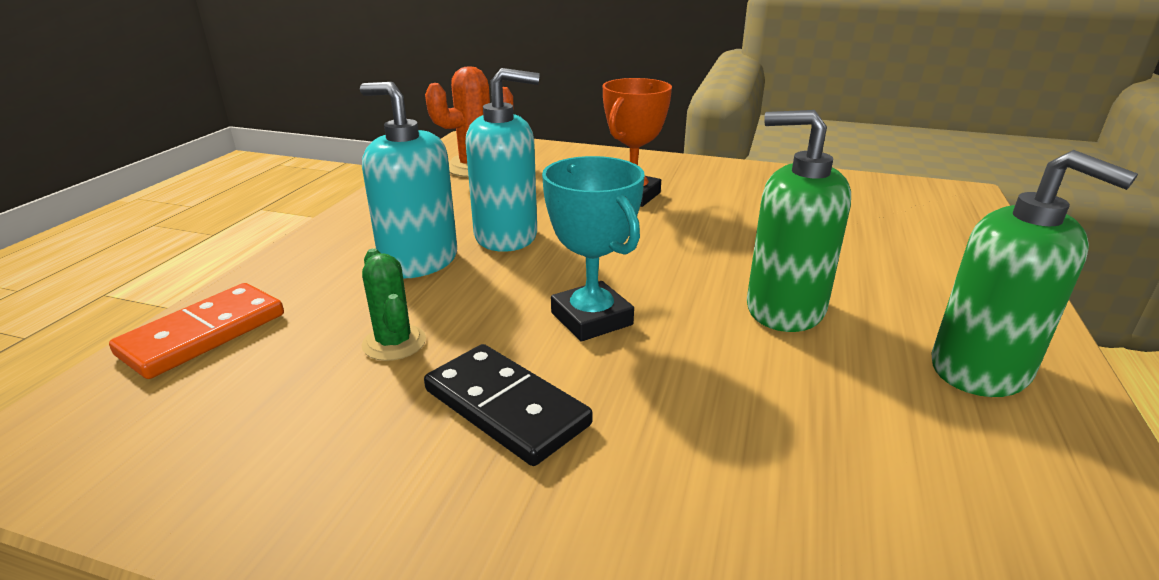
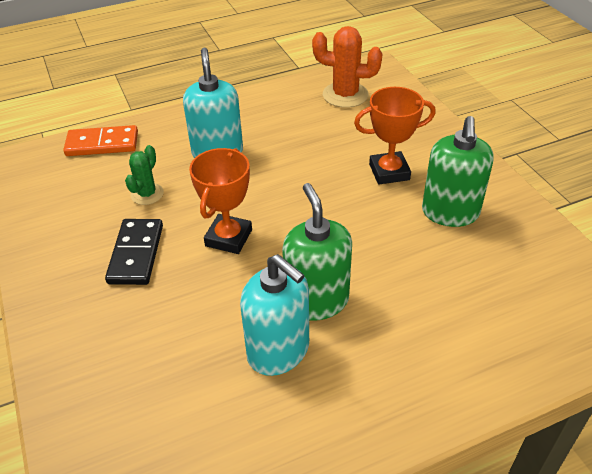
camera: 50 degrees right, 15 degrees up
(506, 236) = (276, 161): turquoise soap dispenser -> turquoise soap dispenser (278, 351)
(591, 319) = (228, 238): turquoise trophy -> orange trophy
(980, 369) = (335, 405): green soap dispenser -> green soap dispenser (450, 212)

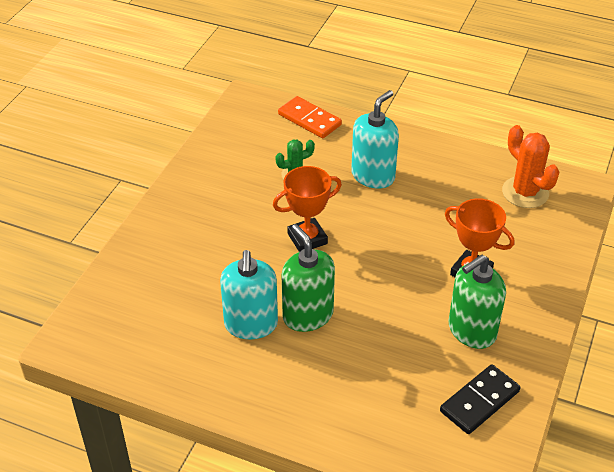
camera: 45 degrees right, 0 degrees up
(136, 254) = (245, 209): black domino -> black domino (479, 401)
(317, 301) = (307, 315): green soap dispenser -> green soap dispenser turned 60 degrees counterclockwise

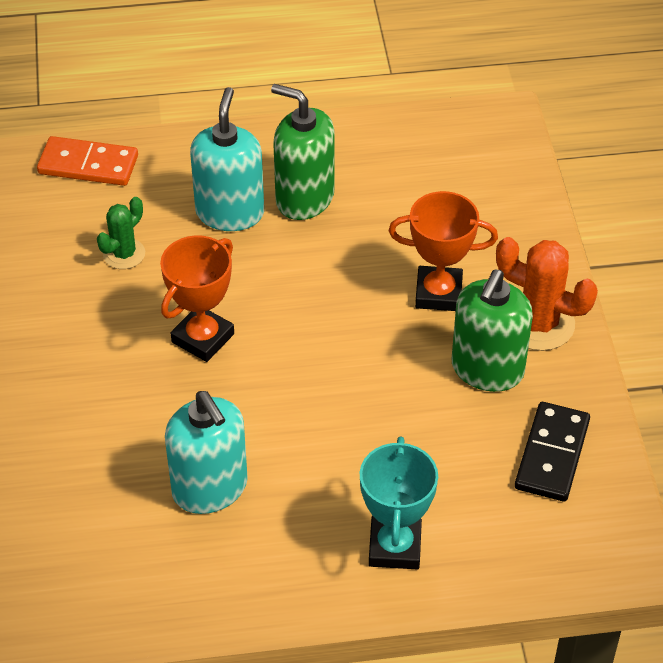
camera: 30 degrees left, 5 degrees up
(307, 315) = (275, 442): green soap dispenser -> green soap dispenser (304, 198)
(337, 410) = (394, 547): none -> turquoise trophy
(525, 192) = (436, 157): orange cactus -> orange cactus (538, 323)

